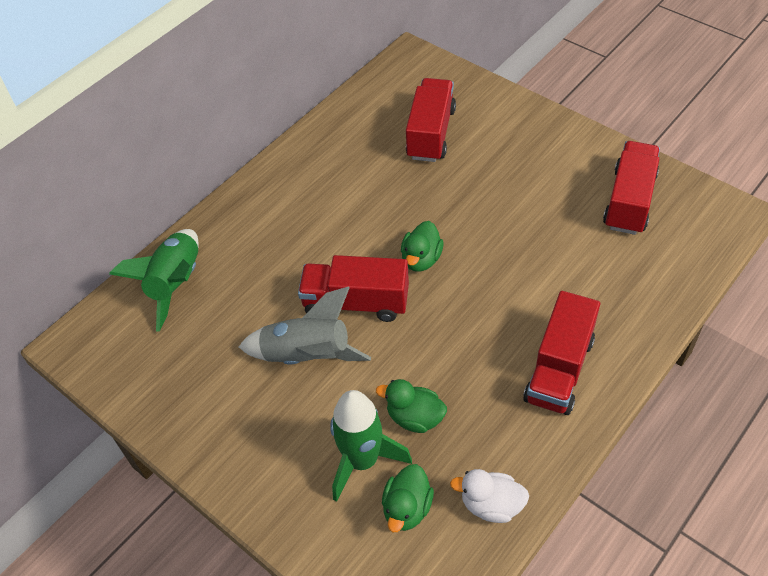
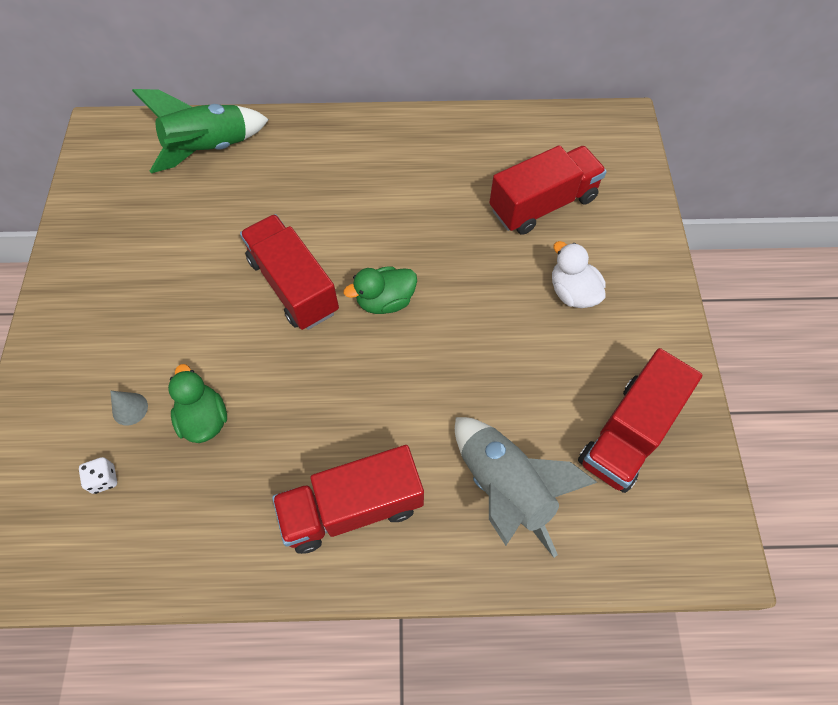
camera: 45 degrees right, 10 degrees up
(307, 356) = (208, 290): grey rocket -> grey rocket (504, 488)
(362, 460) = (130, 409): green rocket -> grey cone
(407, 508) = (104, 479): green duck -> white dice
(491, 505) = (153, 549): white duck -> white duck (572, 292)
(629, 201) = (628, 433): red truck -> red truck turned 150 degrees clockwise

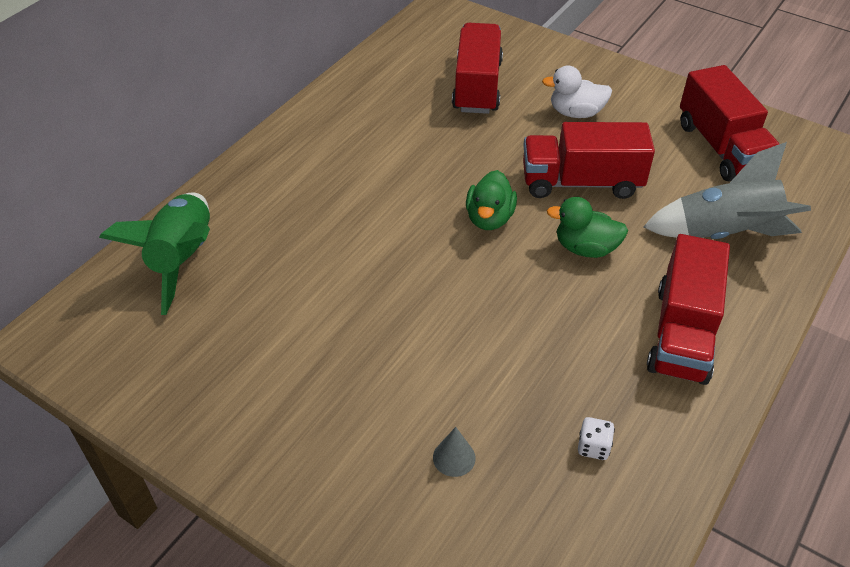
camera: 55 degrees left, 15 degrees down
(104, 479) = (523, 514): white dice -> white dice (593, 447)
(204, 419) = (513, 400): green duck -> green duck (585, 248)
(293, 285) = (416, 270): red truck -> red truck (581, 182)

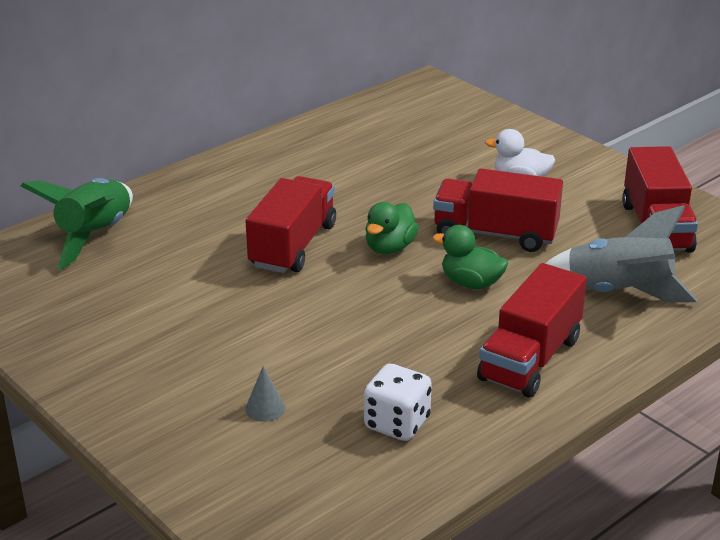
camera: 15 degrees right, 15 degrees down
(477, 86) = (433, 147): red truck -> red truck (293, 246)
(593, 447) = (397, 423): white dice -> white dice, size x1.82

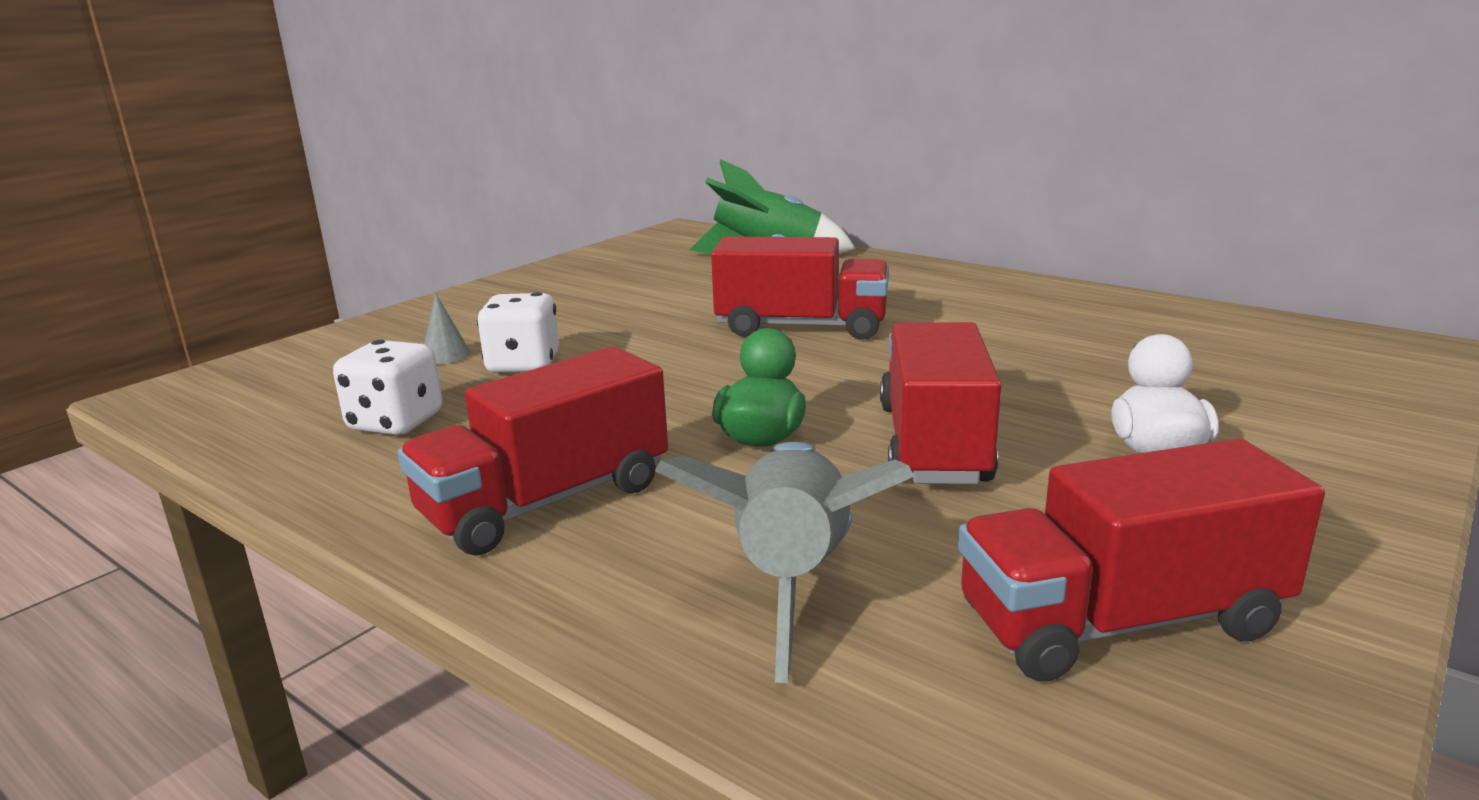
camera: 80 degrees right, 10 degrees down
(307, 368) = (523, 364): none -> white dice
(389, 248) = (833, 376): green duck -> none
(530, 359) = (546, 501): red truck -> red truck turned 60 degrees counterclockwise

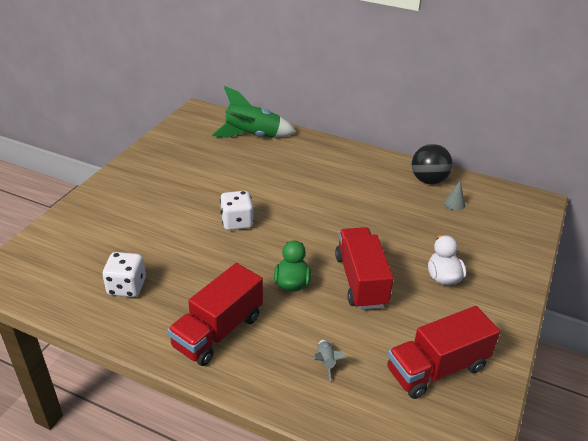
camera: 15 degrees left, 15 degrees up
(445, 355) = (124, 234): grey cone -> grey cone (454, 203)
(523, 364) = (166, 239): white dice -> white dice (237, 222)
(792, 579) = (326, 362): grey rocket -> grey rocket, size x0.40
(801, 327) = (287, 201): red truck -> none
(1132, 312) = (428, 180): none -> black ball

